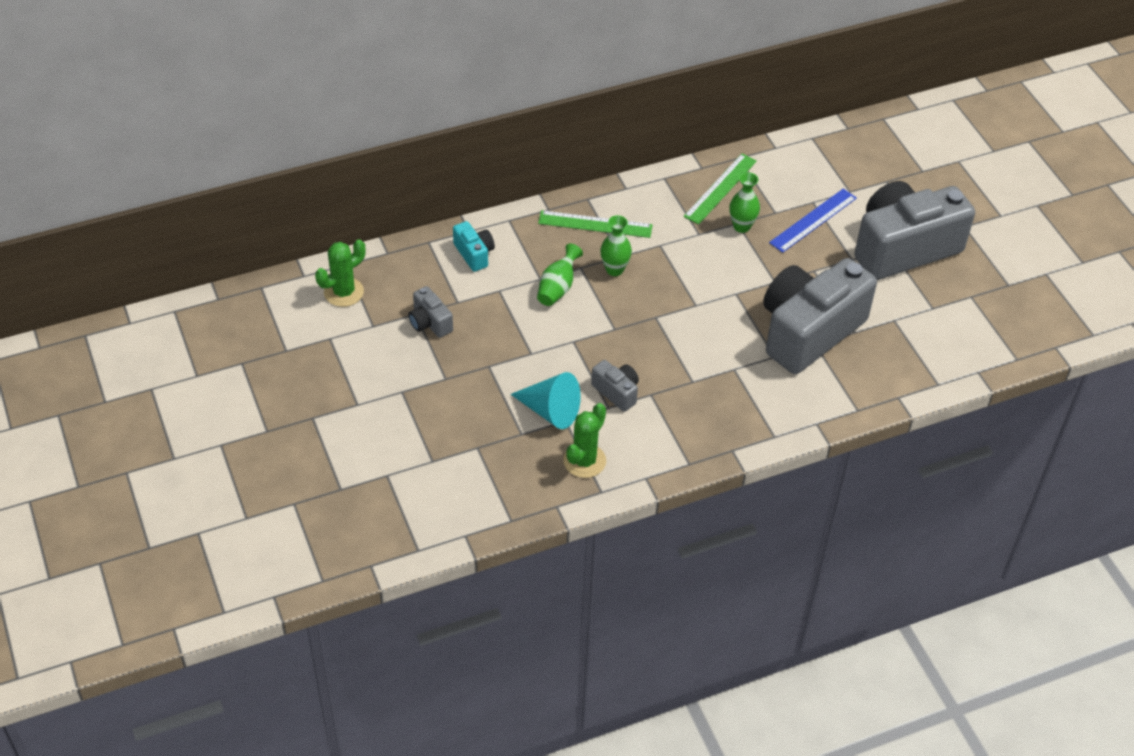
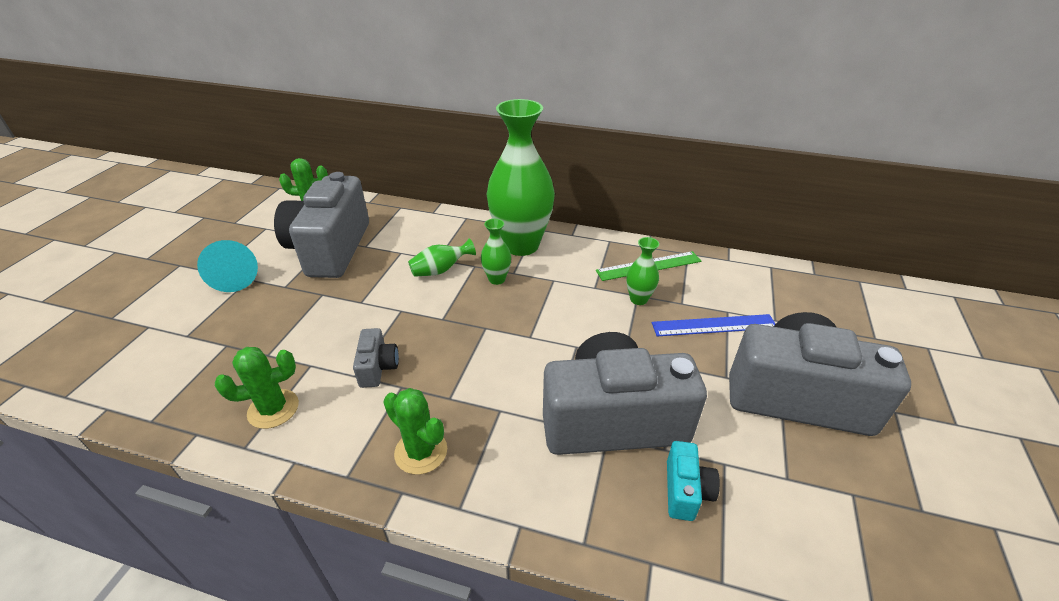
camera: 40 degrees right, 10 degrees down
(429, 322) = (330, 249): grey camera -> grey camera, size x2.39
(474, 254) = (417, 225): turquoise camera -> turquoise camera (686, 491)
(550, 411) = (311, 351): turquoise cone -> turquoise cone (236, 277)
(595, 224) = (521, 245): green ruler -> green vase
(715, 423) = (421, 451): none -> green cactus

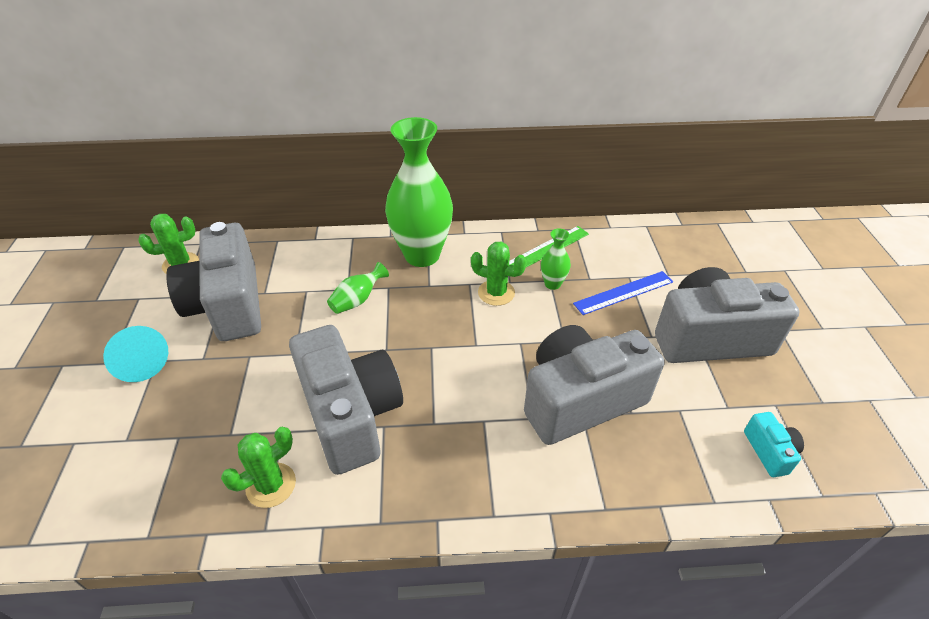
camera: 20 degrees left, 5 degrees up
(378, 367) = (351, 414): grey camera -> grey camera, size x2.39
(421, 451) = (434, 479): green cactus -> green cactus (496, 293)
(497, 279) = (417, 296): green vase -> none
(686, 491) = (661, 441): turquoise camera -> turquoise camera (769, 451)

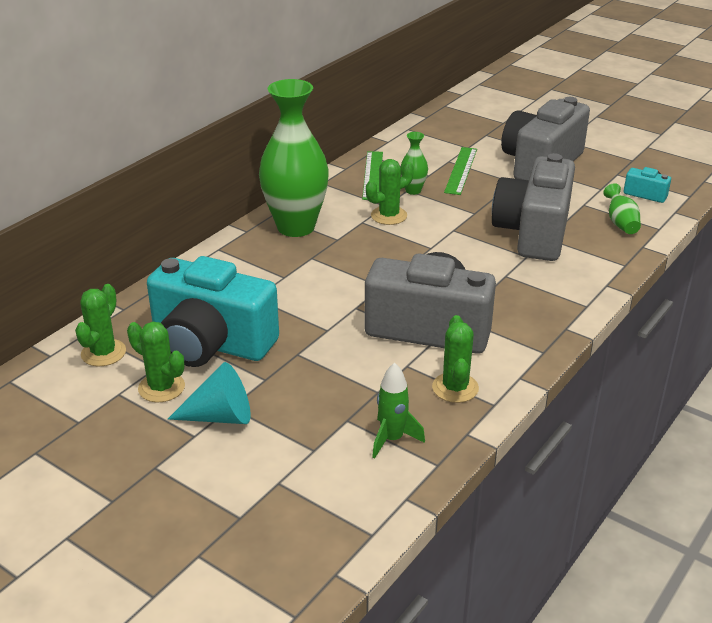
camera: 50 degrees left, 10 degrees down
(157, 313) = (161, 387): none -> green cactus
(167, 483) = (392, 439): none -> green rocket
(228, 304) = (211, 344): grey camera -> turquoise camera
(357, 300) = (305, 277): green vase -> green vase (620, 223)
(624, 293) = (461, 170): blue ruler -> green ruler

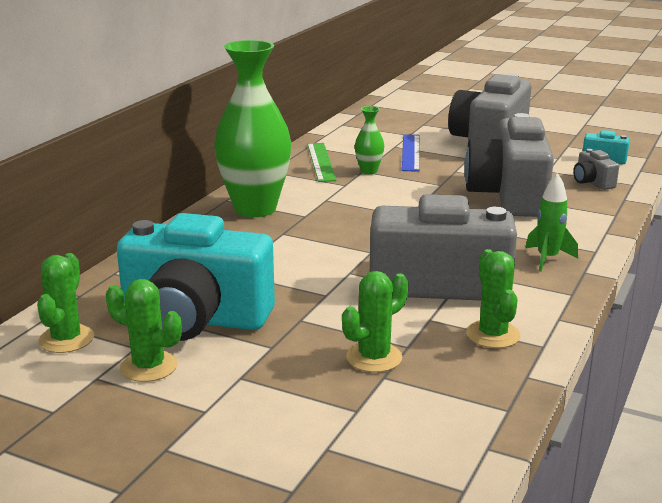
camera: 10 degrees left, 10 degrees down
(220, 416) = (230, 388): turquoise cone -> none
(389, 216) = (352, 193): green cactus -> green cactus (374, 357)
(392, 439) = (444, 390): green rocket -> green rocket (547, 259)
(461, 170) = (411, 152): green ruler -> blue ruler
(620, 223) = (592, 182): green vase -> grey camera

